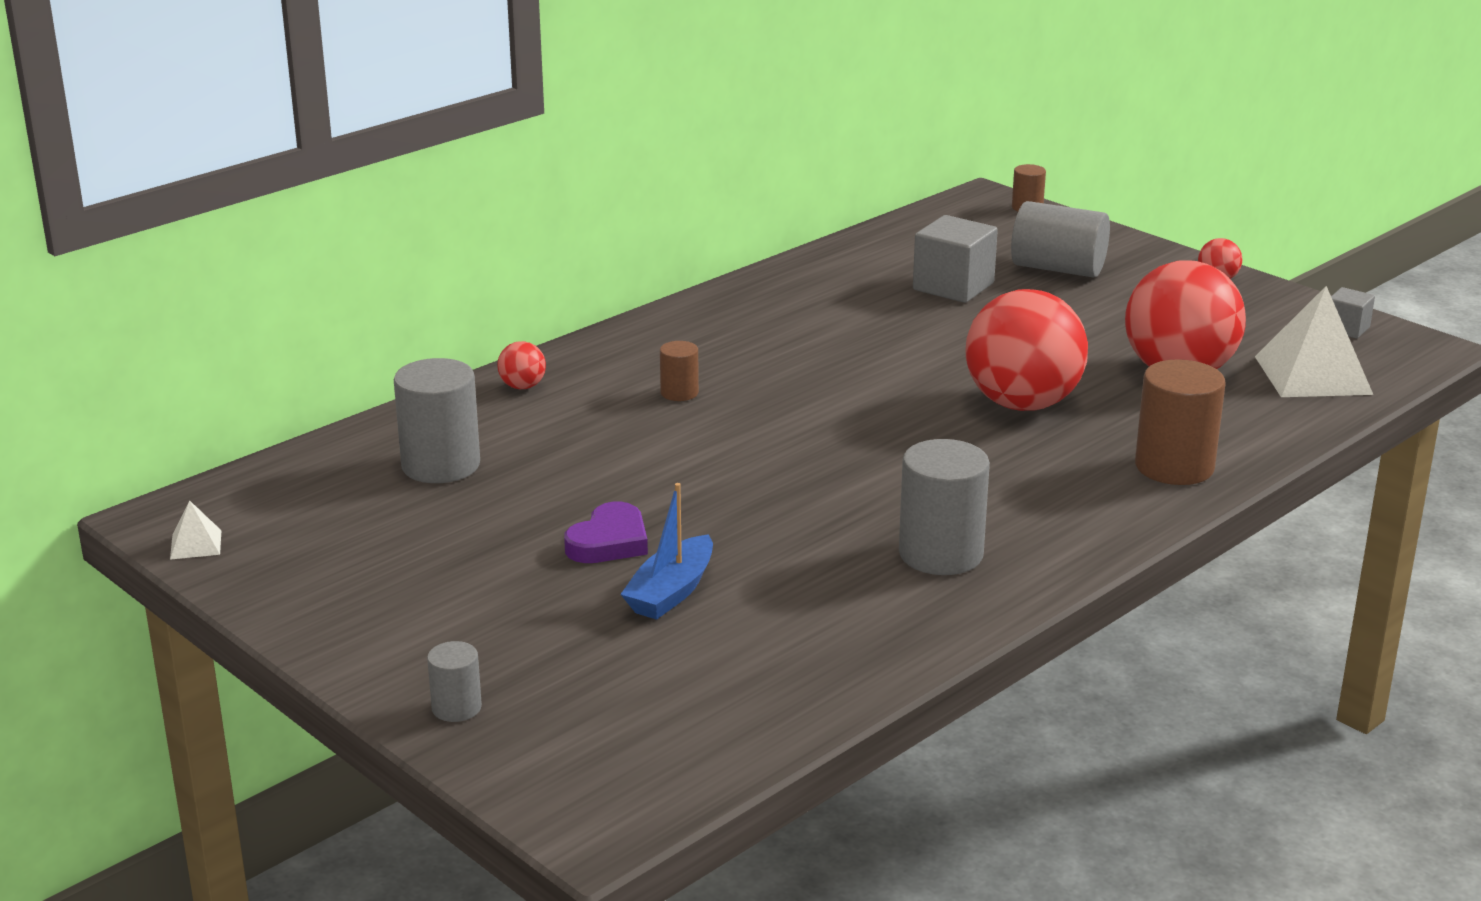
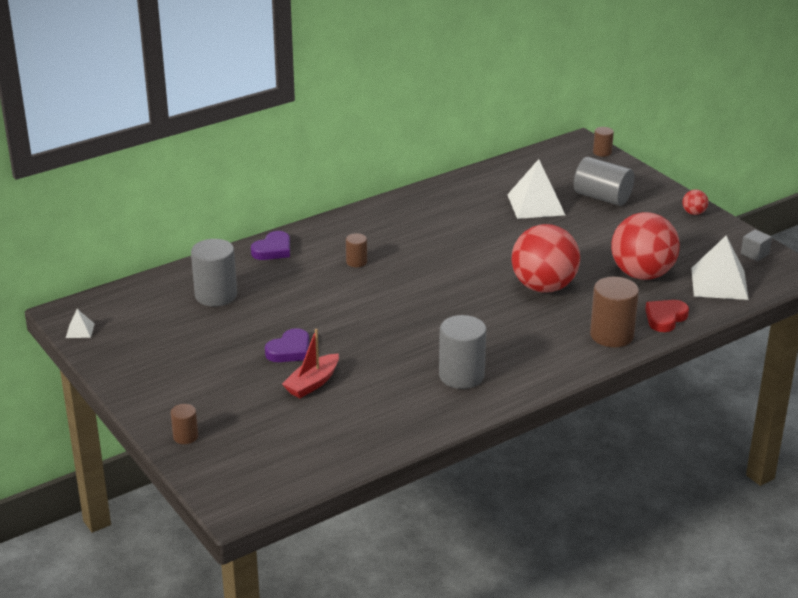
camera: 10 degrees right, 5 degrees up
(456, 708) = (185, 436): grey cylinder -> brown cylinder
(522, 387) = (273, 250): red ball -> purple heart
(671, 592) = (312, 383): blue boat -> red boat
(953, 286) = (536, 204): grey cube -> white pyramid
(1251, 433) = (665, 318): none -> red heart

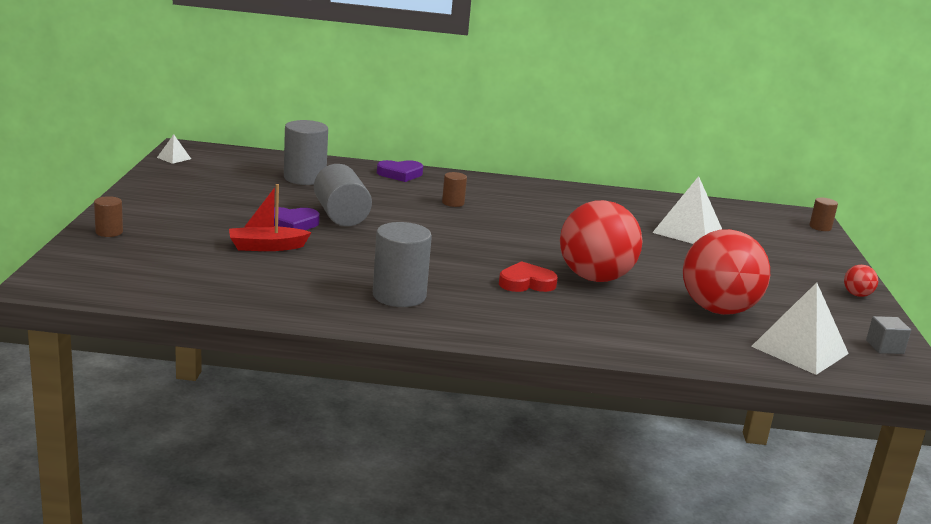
camera: 35 degrees right, 10 degrees down
(602, 197) = (768, 251): grey cylinder -> grey cylinder (341, 215)
(611, 335) = (603, 334): brown cylinder -> none
(665, 318) = (687, 347): red heart -> red heart (526, 283)

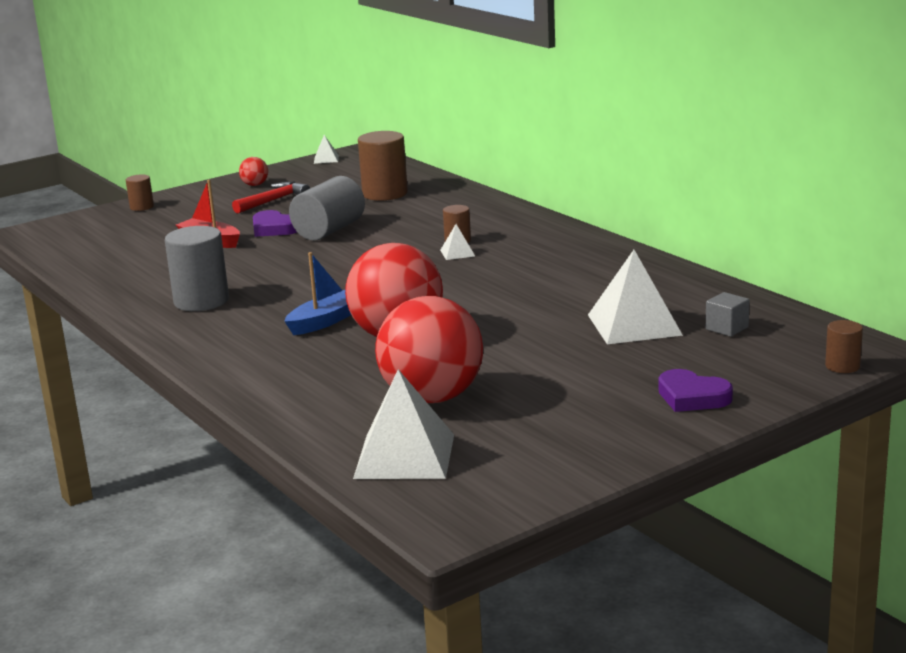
camera: 55 degrees right, 0 degrees up
(225, 201) = (273, 201): none -> red hammer
(304, 178) = (385, 194): grey cylinder -> brown cylinder
(400, 174) = (481, 206): purple heart -> purple heart (692, 397)
(476, 211) = (457, 253): none -> white pyramid
(526, 283) = (325, 321): red heart -> blue boat
(857, 295) = (643, 440): red ball -> red ball (255, 185)
(884, 347) = (505, 490): grey cube -> grey cube (727, 328)

